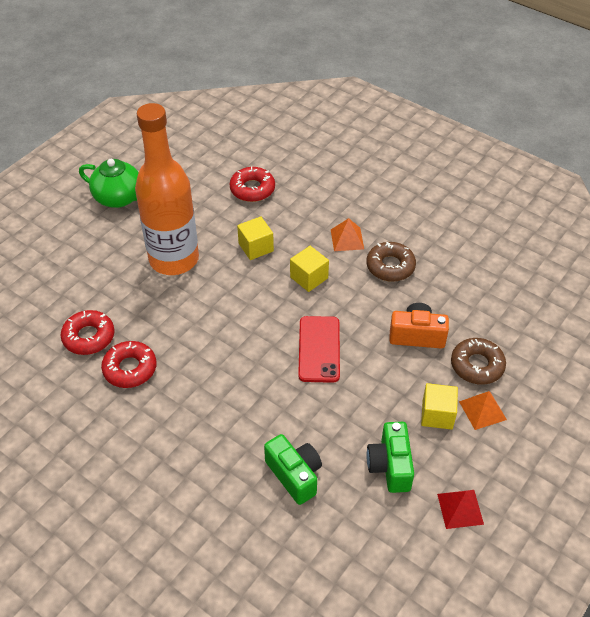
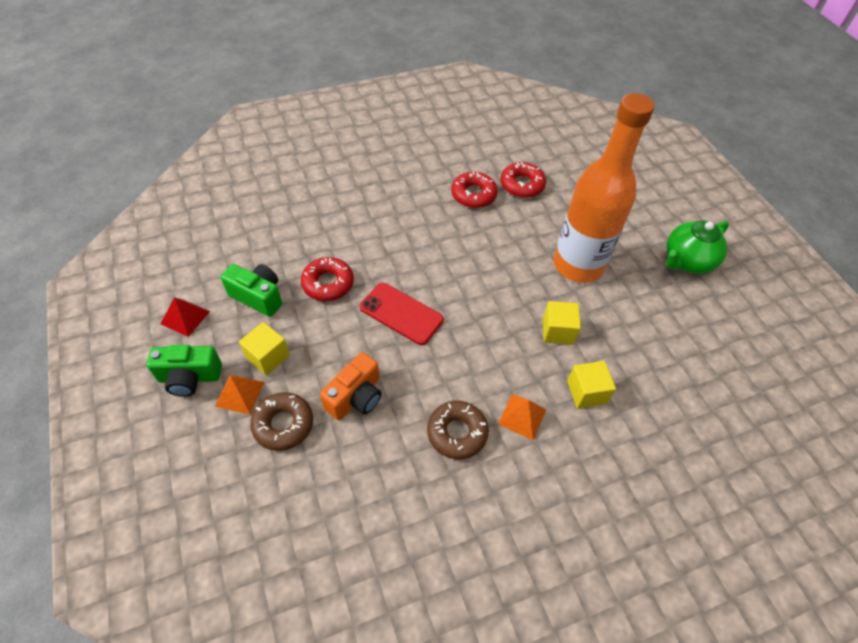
camera: 120 degrees right, 5 degrees up
(252, 189) = (650, 371): red donut -> red donut (328, 283)
(294, 475) = (305, 239): green camera -> green camera (190, 378)
(309, 278) = (489, 352): yellow cube -> yellow cube (586, 392)

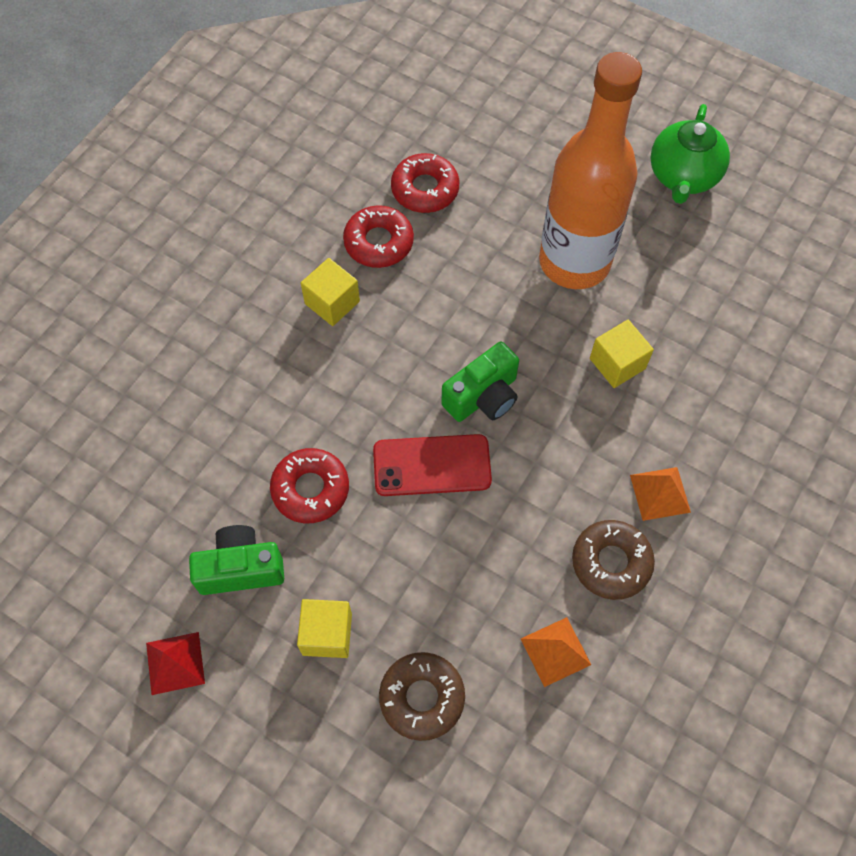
camera: 35 degrees left, 10 degrees up
(190, 378) = (259, 730): green camera -> green camera (483, 396)
(239, 394) = (338, 702): orange pyramid -> orange pyramid (555, 651)
(356, 397) = (472, 605): orange camera -> none
(586, 392) = (700, 416): yellow cube -> yellow cube (332, 302)

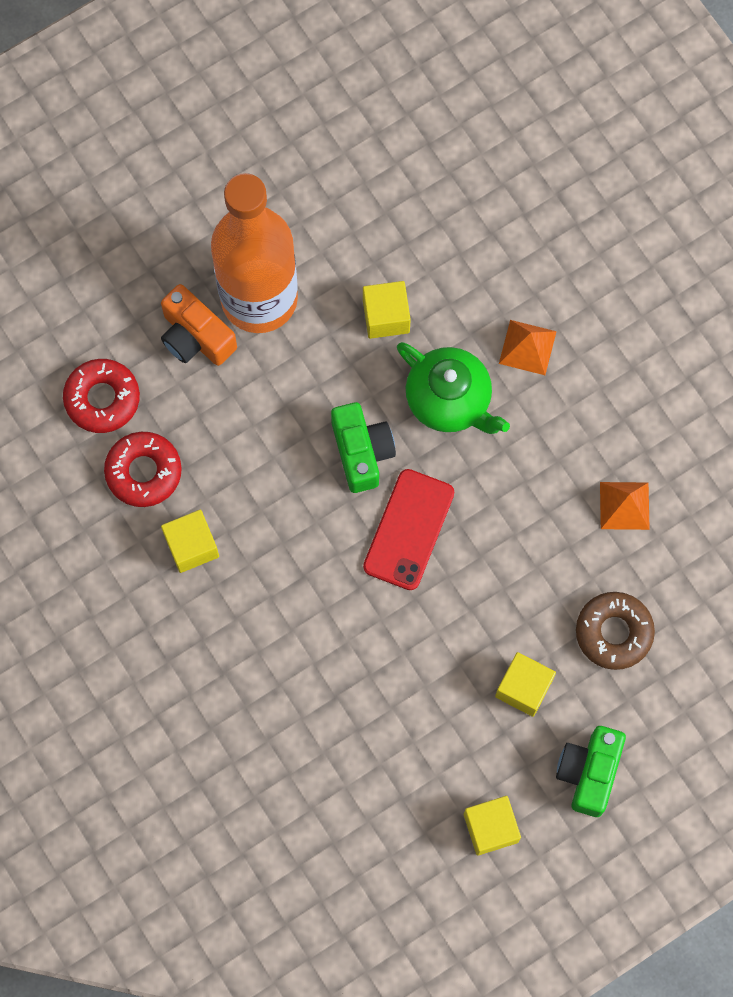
camera: 65 degrees left, 10 degrees up
(175, 663) = (490, 828): red pyramid -> yellow cube
(241, 568) = (429, 739): green camera -> green camera (589, 772)
(310, 489) = (381, 647): red donut -> none
(514, 231) = (196, 337): none -> orange camera
(611, 562) = (570, 421): brown donut -> none
(683, 177) = (214, 147): green teapot -> green teapot (449, 400)

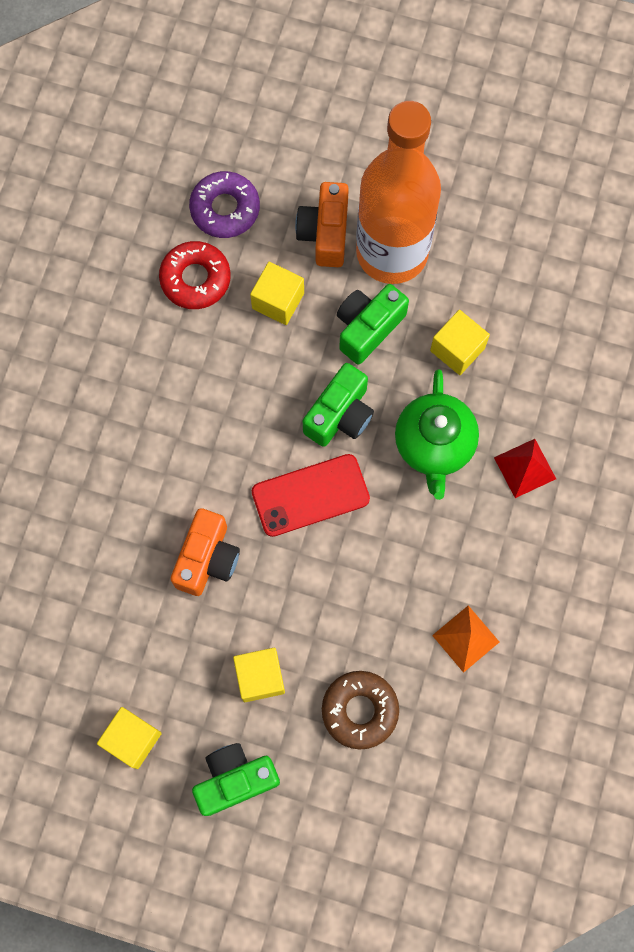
camera: 50 degrees right, 0 degrees up
(102, 399) = (225, 209): red donut -> purple donut
(191, 546) = (169, 355): yellow cube -> yellow cube (278, 301)
(307, 370) = (368, 328): none -> green camera
(392, 652) = (207, 559): none -> orange camera
(527, 347) = (524, 468): orange pyramid -> red pyramid

